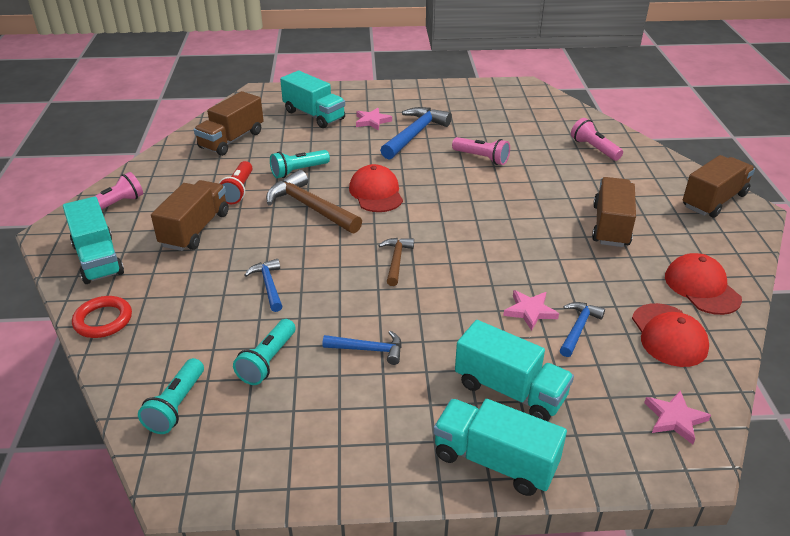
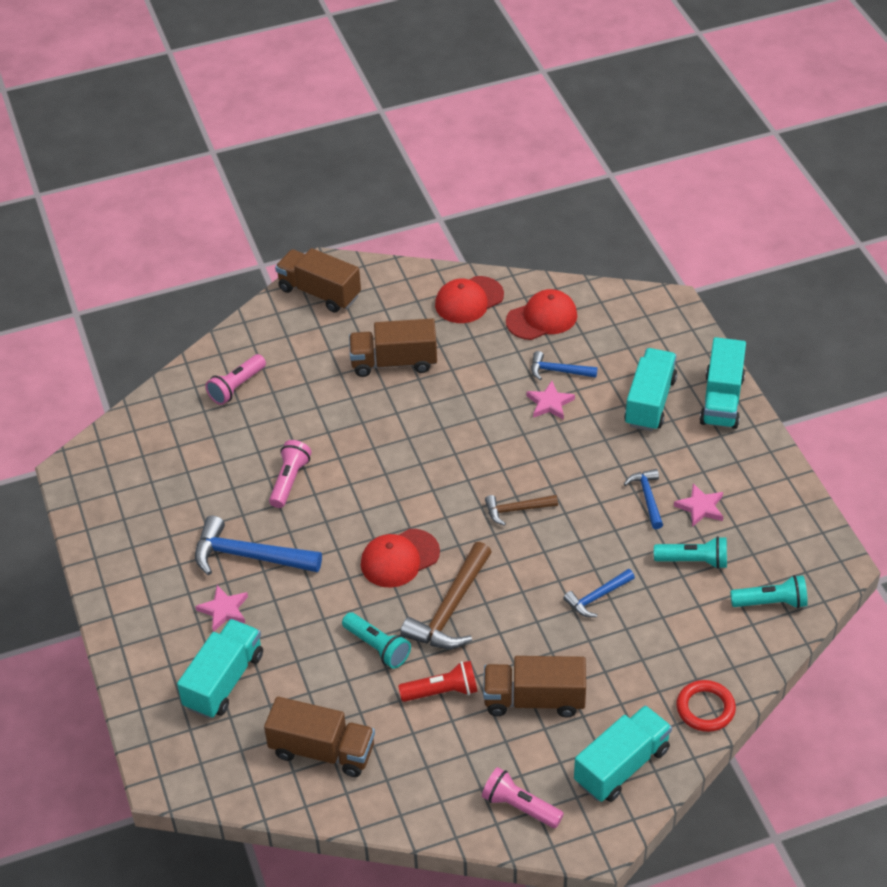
camera: 105 degrees left, 10 degrees up
(675, 419) = (633, 312): pink star -> pink star (700, 507)

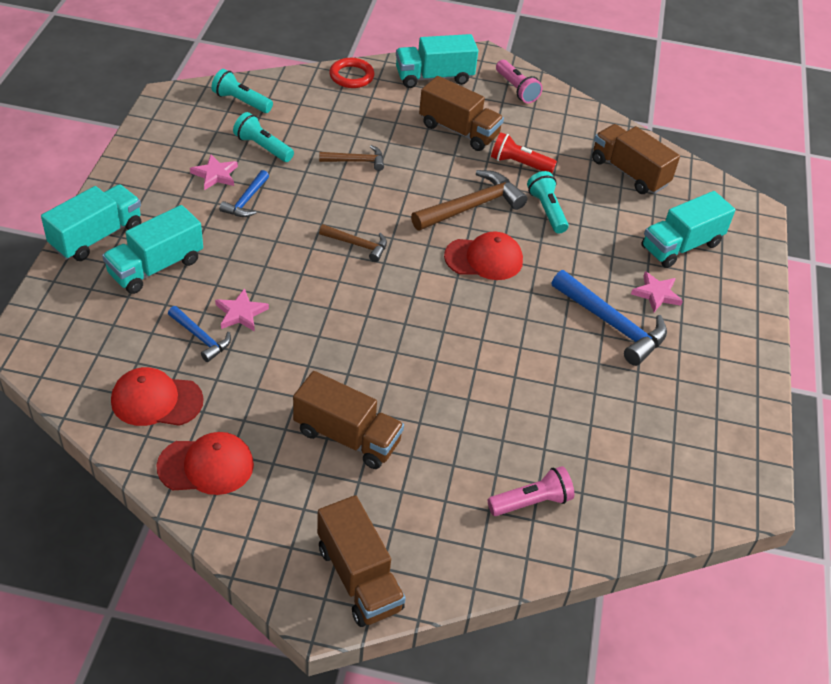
camera: 155 degrees left, 0 degrees up
(289, 480) = (536, 371): pink flashlight -> none
(597, 597) = (356, 161): blue hammer -> brown hammer

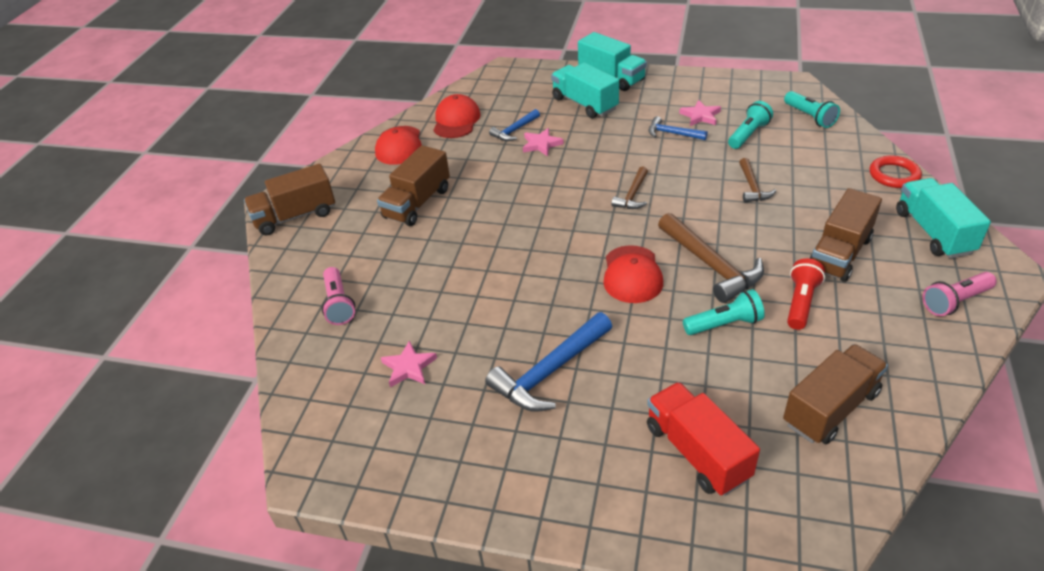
camera: 100 degrees right, 5 degrees down
(241, 101) = (809, 117): turquoise flashlight -> turquoise flashlight turned 120 degrees clockwise
(656, 294) = (603, 417): pink star -> pink star (409, 367)
(681, 246) = (696, 452): turquoise truck -> red truck

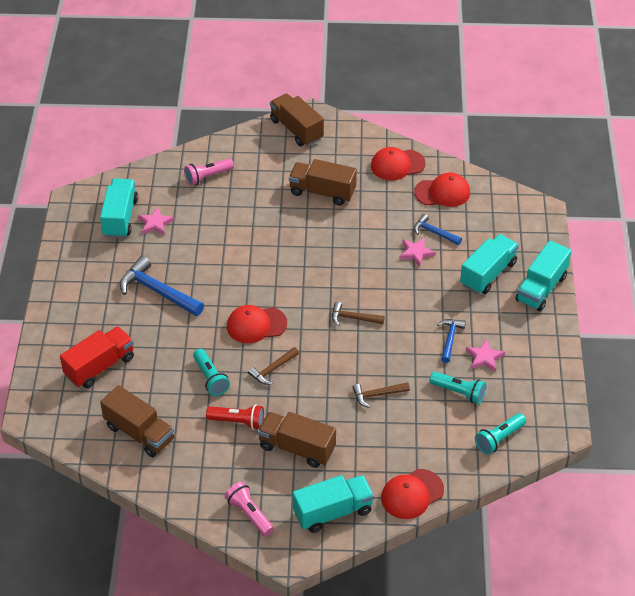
camera: 75 degrees right, 5 degrees up
(379, 410) = (120, 218): none -> turquoise truck
(711, 265) = (272, 370): brown hammer -> brown hammer, size x0.57
(894, 175) = (412, 494): red ring -> red cap

